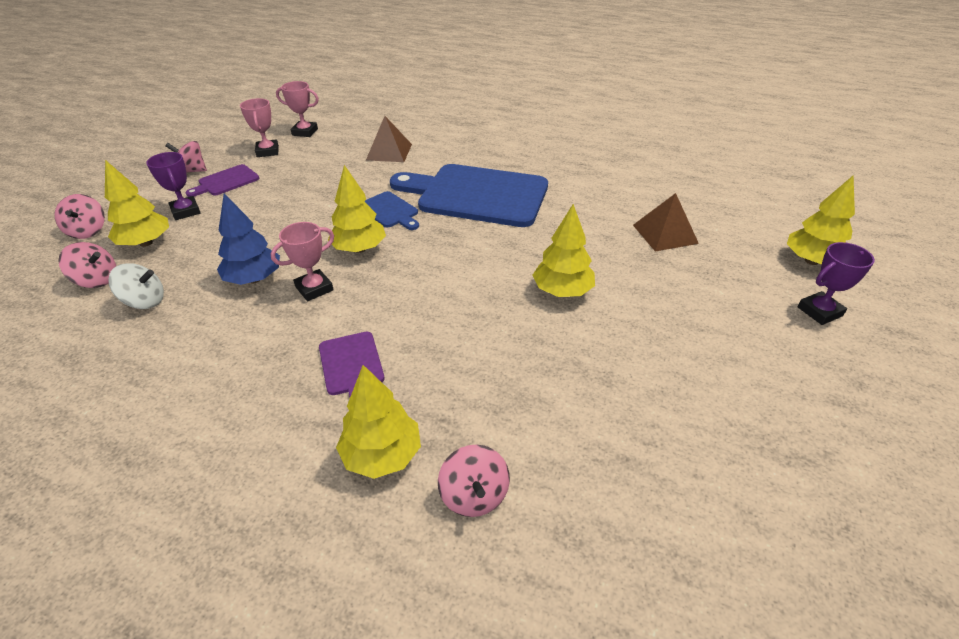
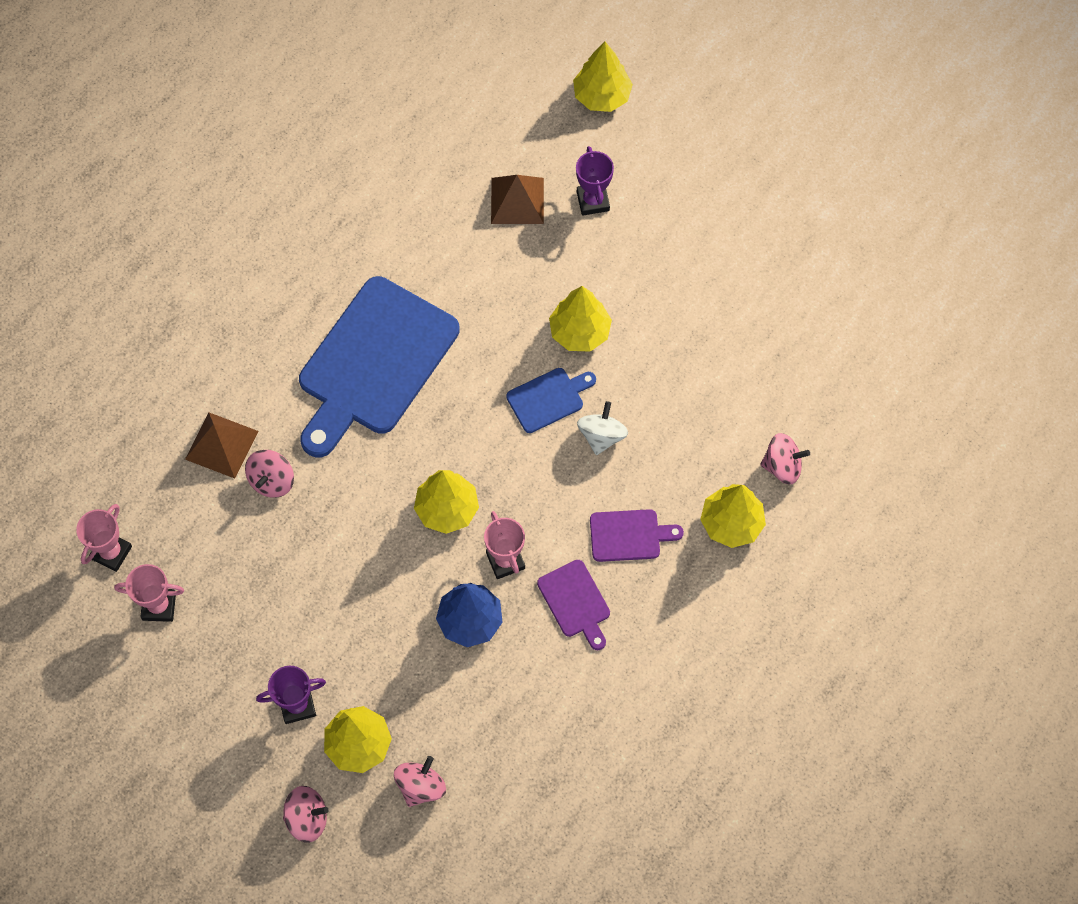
camera: 75 degrees left, 25 degrees up
(145, 301) = (476, 729): white spinning top -> white spinning top (601, 436)
(191, 171) = (184, 708): pink spinning top -> pink spinning top (272, 481)
(226, 181) = (233, 660): purple cutting board -> purple cutting board (575, 602)
(390, 211) = (378, 466): blue cutting board -> blue cutting board (548, 399)
(819, 311) = (670, 134): purple trophy -> purple trophy (593, 201)

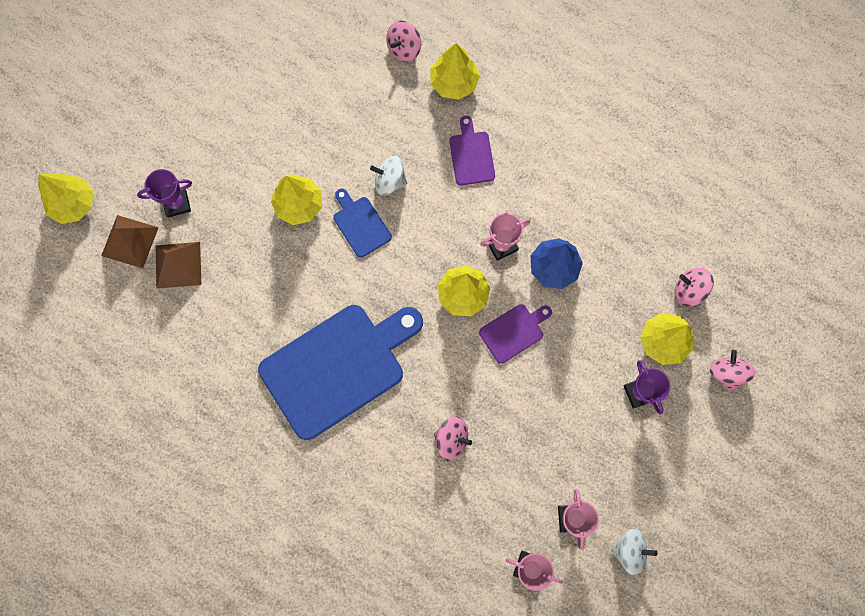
camera: 95 degrees left, 10 degrees up
(110, 669) = (629, 550): none -> white spinning top
(221, 445) = (423, 487): brown pyramid -> brown pyramid (130, 241)
(374, 363) = (338, 367): blue cutting board -> blue cutting board turned 60 degrees counterclockwise
(575, 602) = (529, 190): purple cutting board -> purple cutting board (514, 331)
(782, 466) = (404, 49): pink spinning top -> pink spinning top turned 135 degrees counterclockwise

